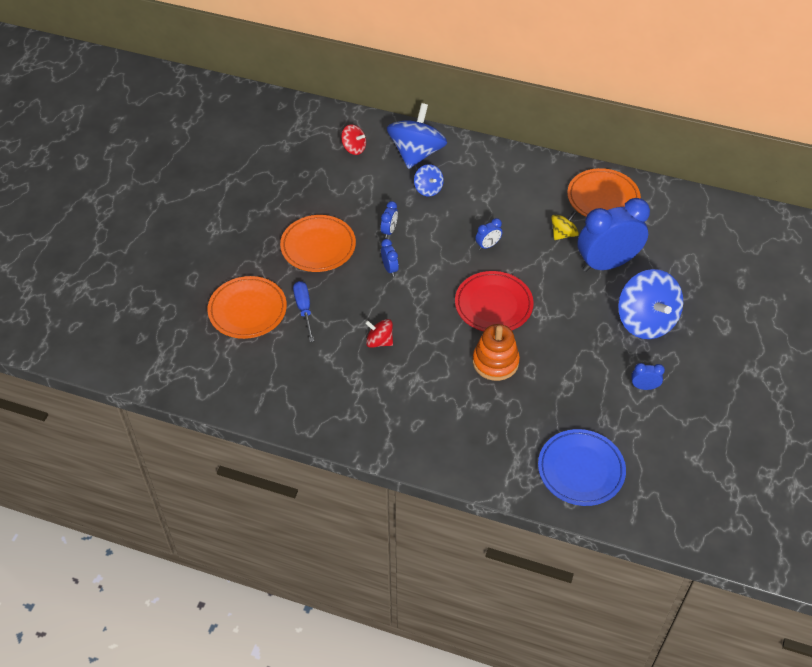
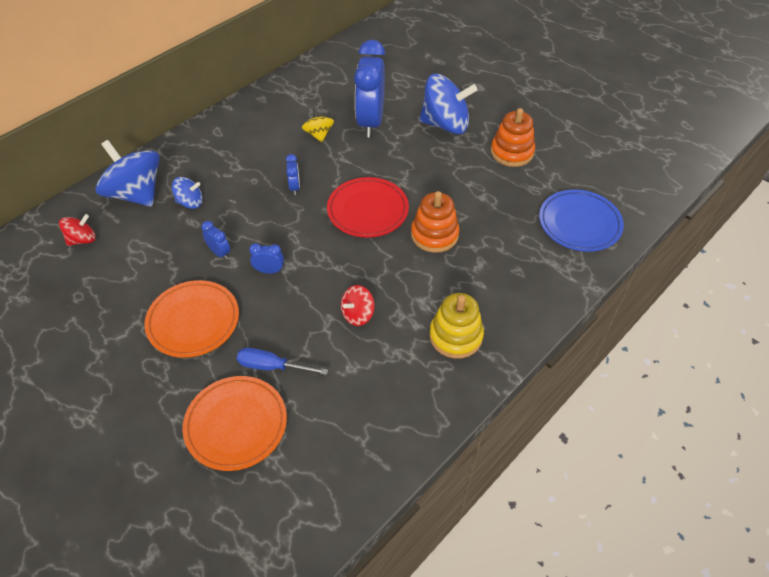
camera: 65 degrees left, 0 degrees up
(394, 414) = (455, 336): none -> yellow stacking toy
(603, 198) = (298, 96): orange plate -> none
(644, 387) = (512, 152): blue clock -> orange stacking toy

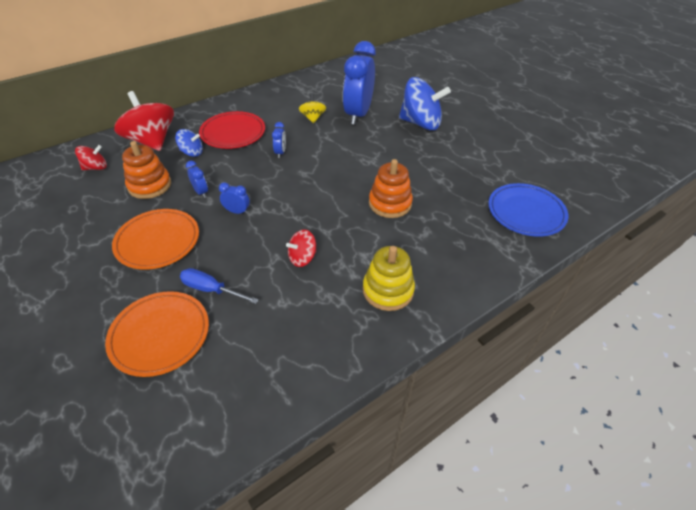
camera: 10 degrees right, 5 degrees down
(136, 194) = (152, 141): blue spinning top -> red spinning top
(368, 210) = (336, 177): red plate -> red plate (233, 133)
(512, 152) = (474, 150): orange stacking toy -> orange stacking toy (150, 185)

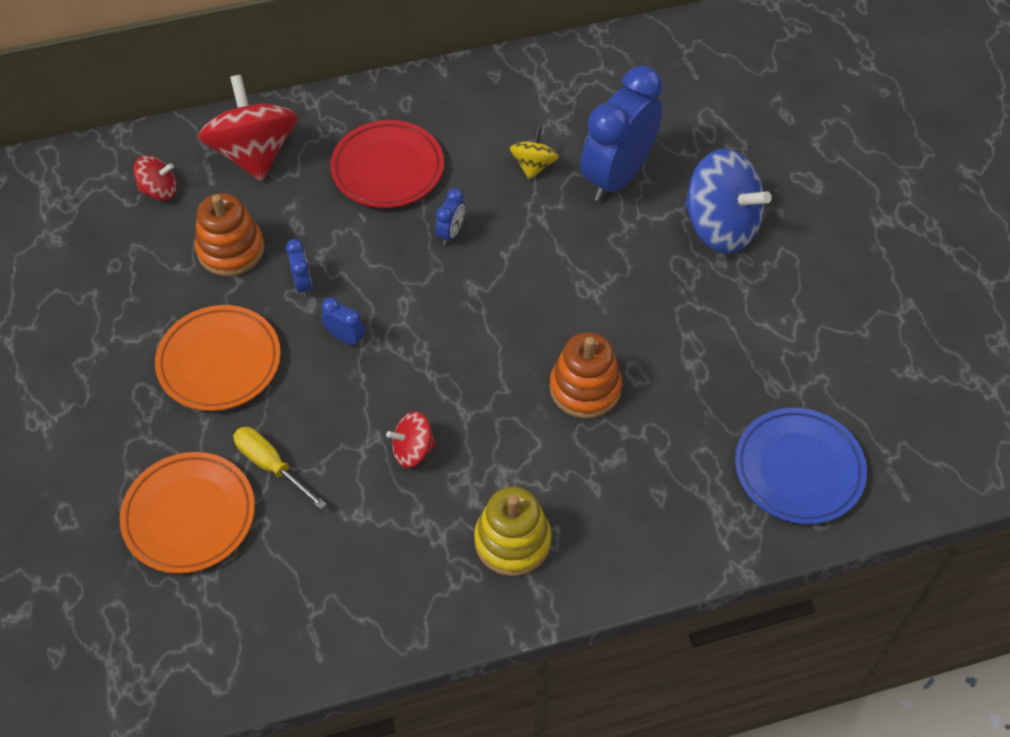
camera: 20 degrees right, 10 degrees up
(192, 152) = (310, 196): blue spinning top -> none
(211, 290) = (271, 465): blue screwdriver -> yellow screwdriver

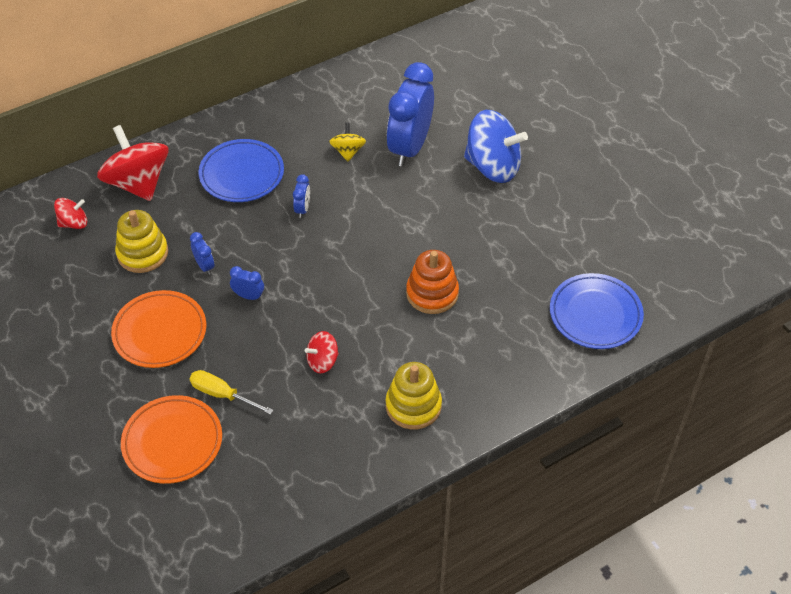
camera: 15 degrees left, 5 degrees down
(231, 250) = (142, 253): orange stacking toy -> yellow stacking toy
(387, 169) = (242, 174): red plate -> blue plate

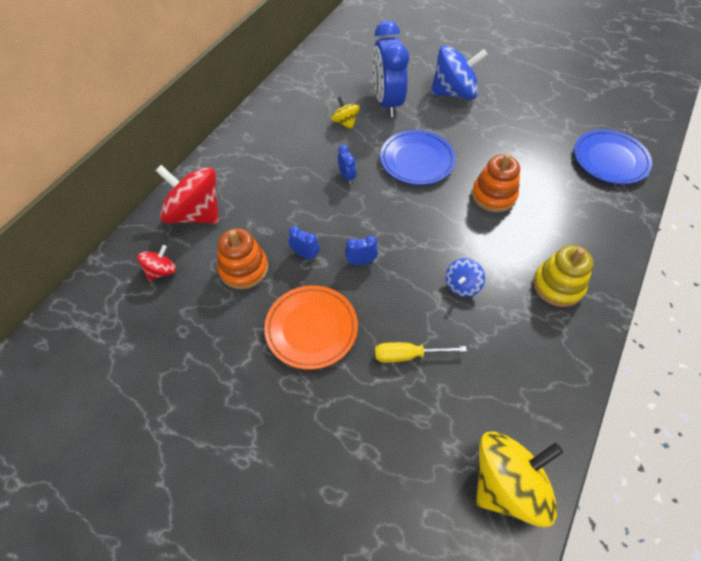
camera: 30 degrees left, 5 degrees up
(142, 253) = (243, 269): yellow stacking toy -> orange stacking toy
(172, 442) = (401, 422): orange plate -> none
(217, 531) = (507, 484): none -> yellow spinning top
(242, 174) = (277, 171): blue plate -> blue plate (417, 160)
(322, 361) = (462, 285): red spinning top -> blue spinning top

